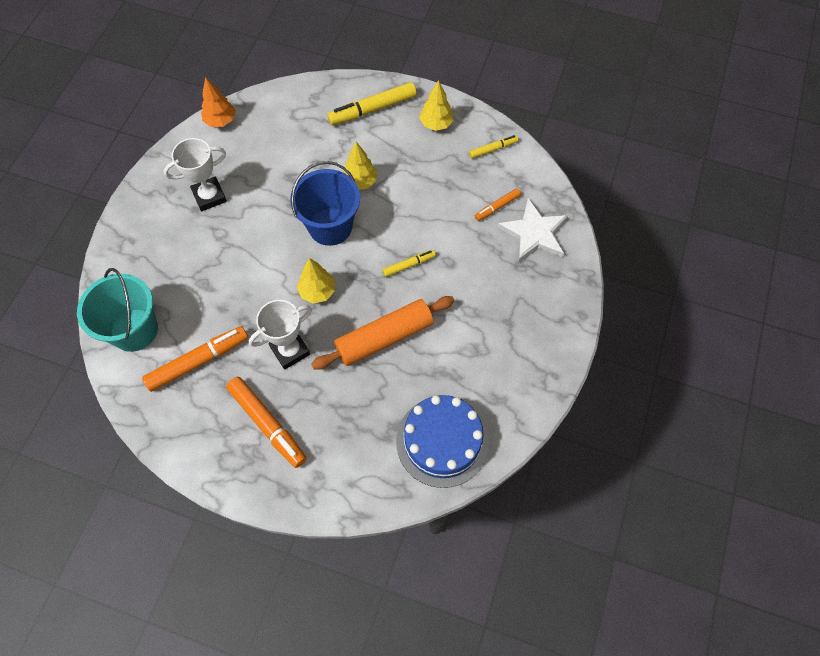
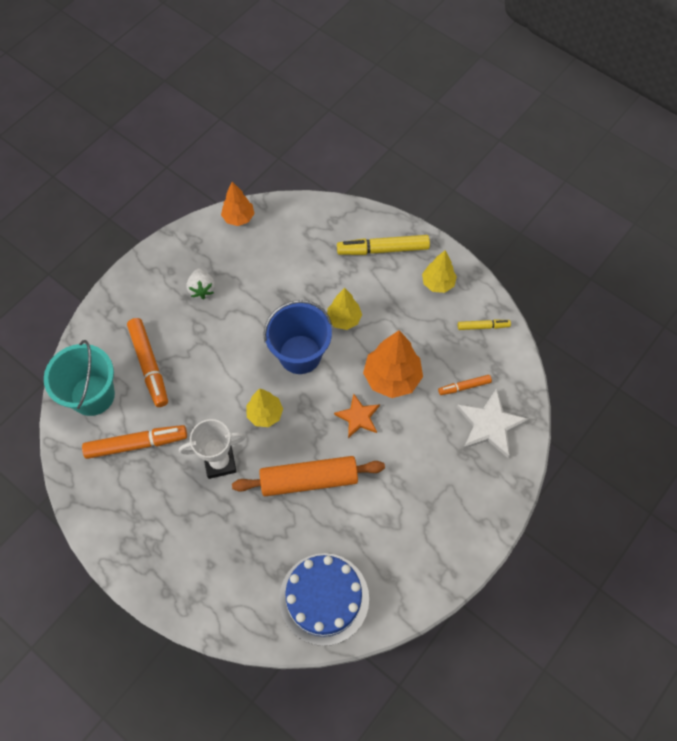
camera: 20 degrees right, 0 degrees up
(209, 196) = (202, 289): white trophy -> white strawberry
(267, 424) = (175, 524): orange marker -> orange marker (149, 365)
(409, 265) = (358, 417): yellow marker -> orange star
(426, 220) = (392, 378): none -> orange tree

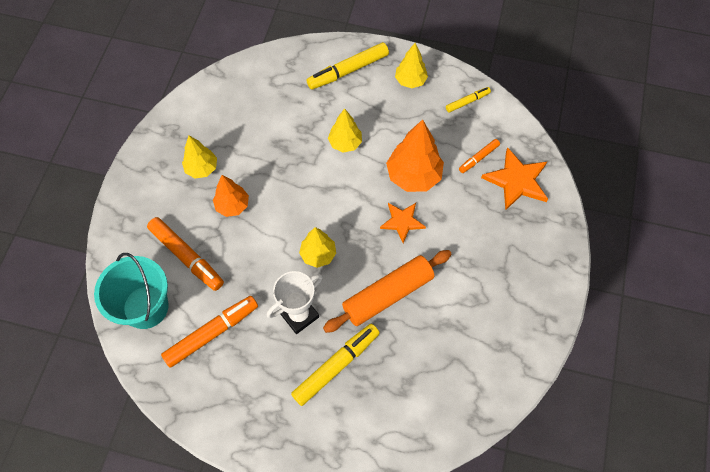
camera: 25 degrees left, 0 degrees up
(202, 289) = (202, 168): white strawberry -> yellow tree
(229, 524) = (336, 366): none -> yellow marker
(238, 218) = (203, 93): orange tree -> orange tree (232, 206)
(300, 354) = (322, 189): blue bucket -> none
(324, 598) = (455, 391): blue cake -> none
(490, 425) = (517, 180): white star -> orange star

